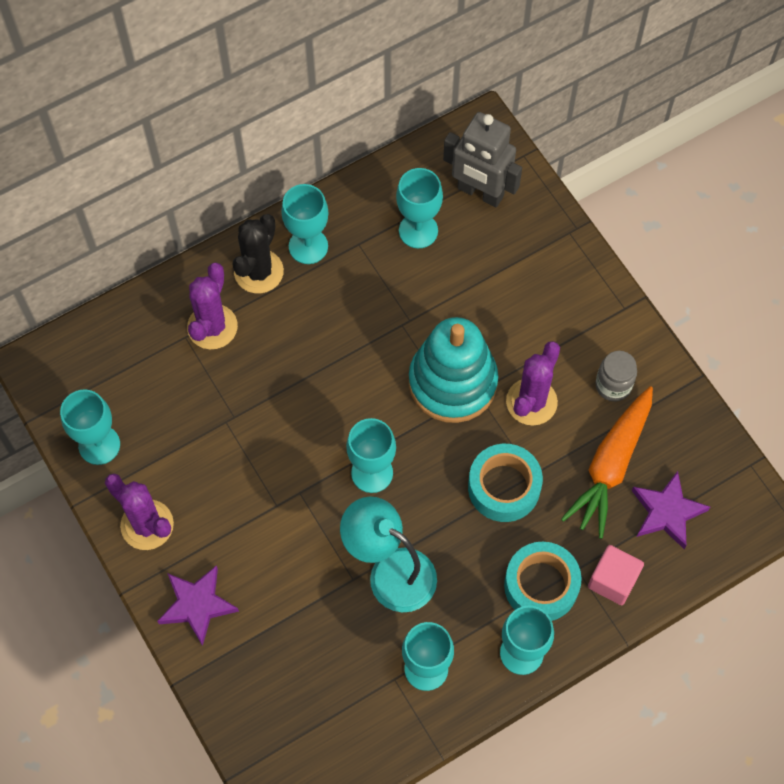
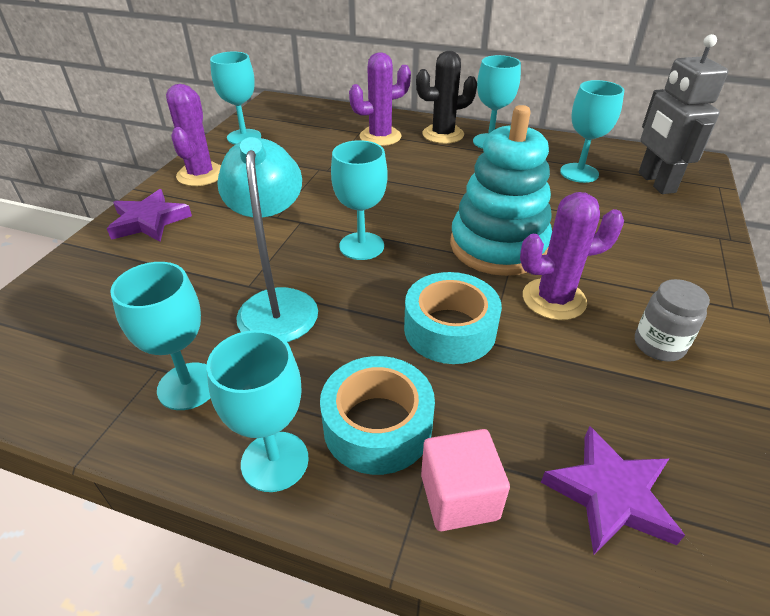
camera: 50 degrees right, 25 degrees down
(611, 466) = (583, 398): orange carrot -> none

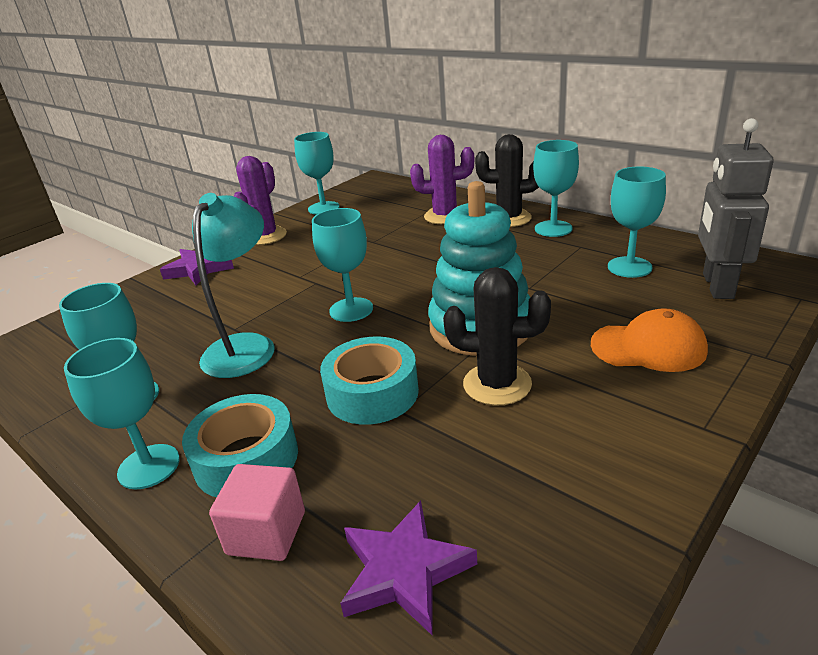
camera: 25 degrees right, 10 degrees down
(554, 299) = (497, 384): purple cactus -> black cactus
(645, 244) = (648, 347): none -> orange cap
(658, 345) = (576, 448): grey jar -> none

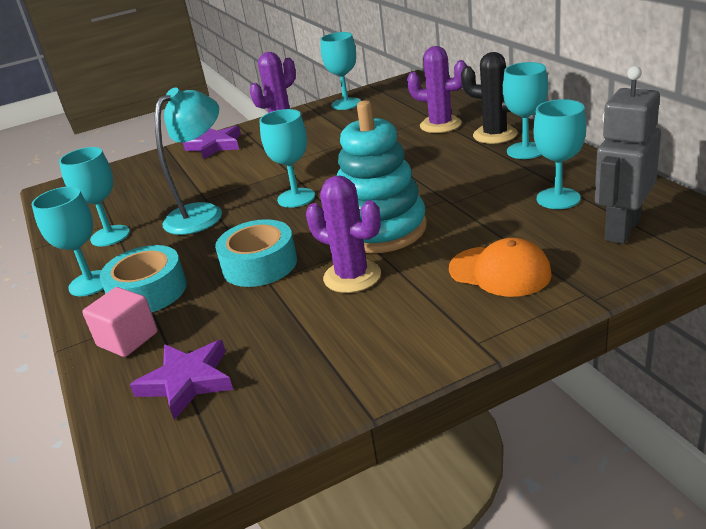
camera: 25 degrees right, 0 degrees up
(497, 384) = (352, 276): black cactus -> purple cactus

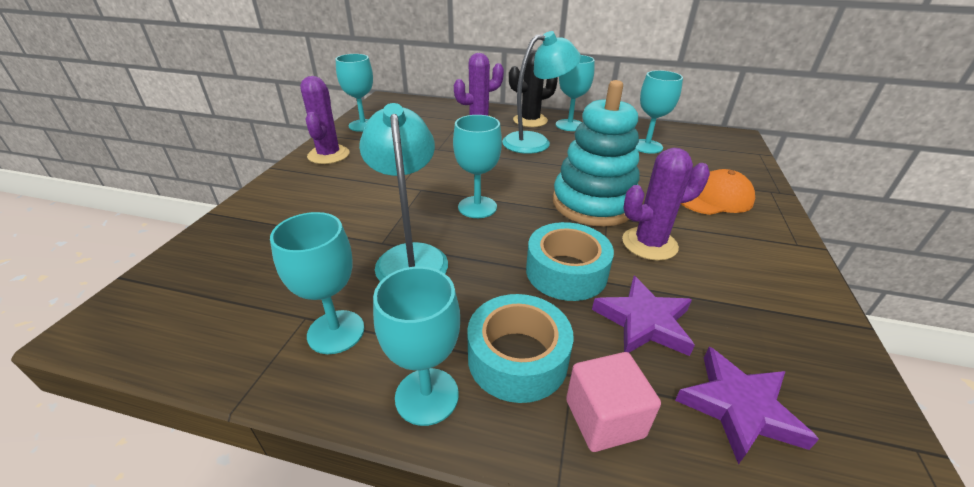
camera: 55 degrees left, 5 degrees up
(215, 146) = (286, 193): purple star -> purple star (644, 321)
(453, 158) = (535, 142): none -> turquoise lamp
(622, 229) = (709, 152): grey robot -> none

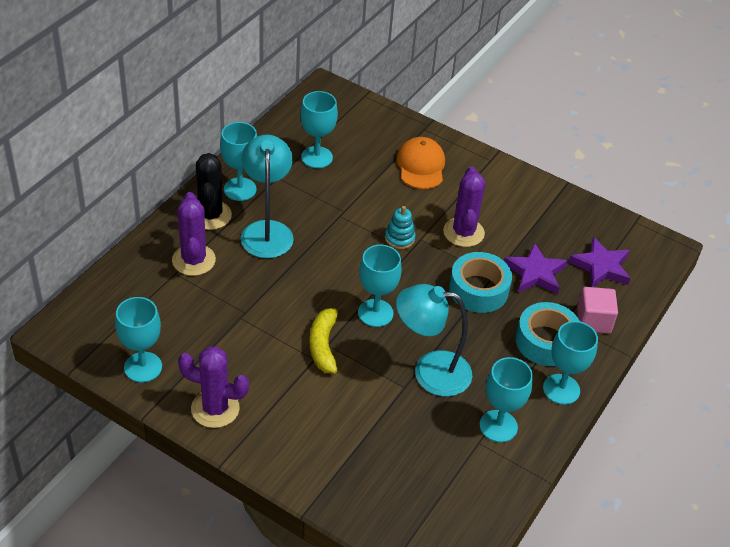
camera: 75 degrees left, 10 degrees up
(420, 187) = (323, 344): none -> yellow banana
(593, 203) = (399, 238): turquoise stacking toy -> turquoise stacking toy, size x0.42

